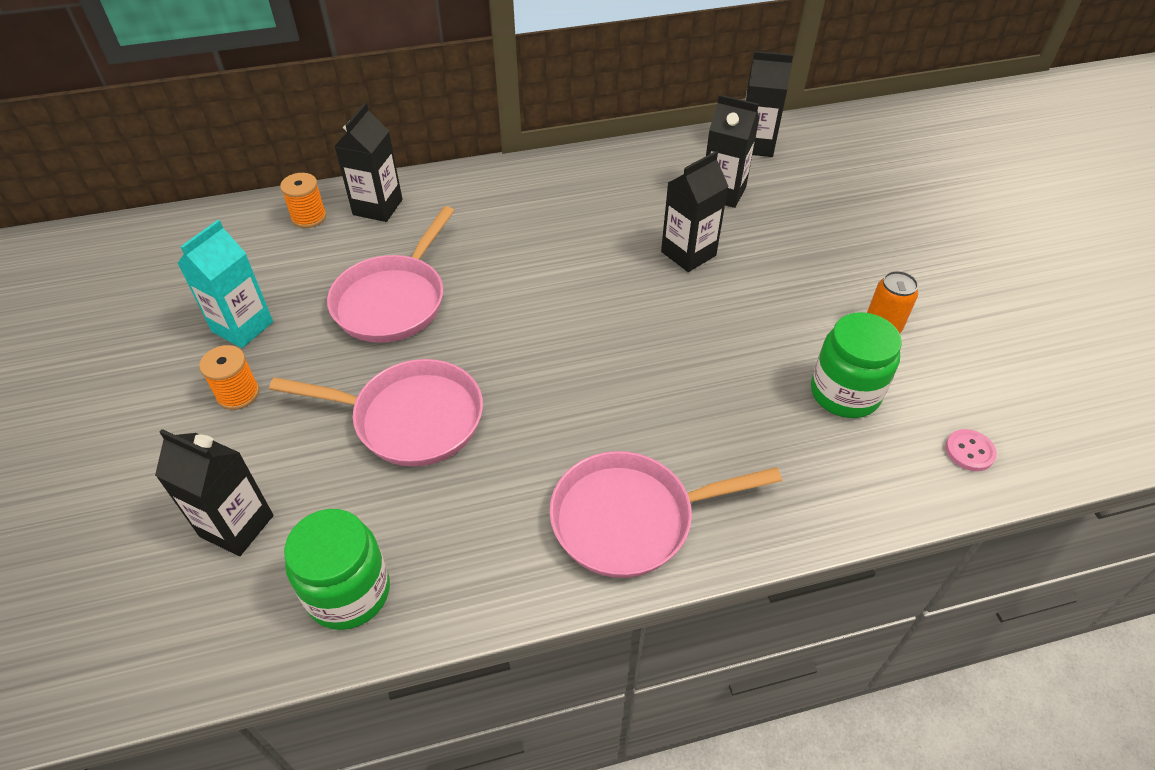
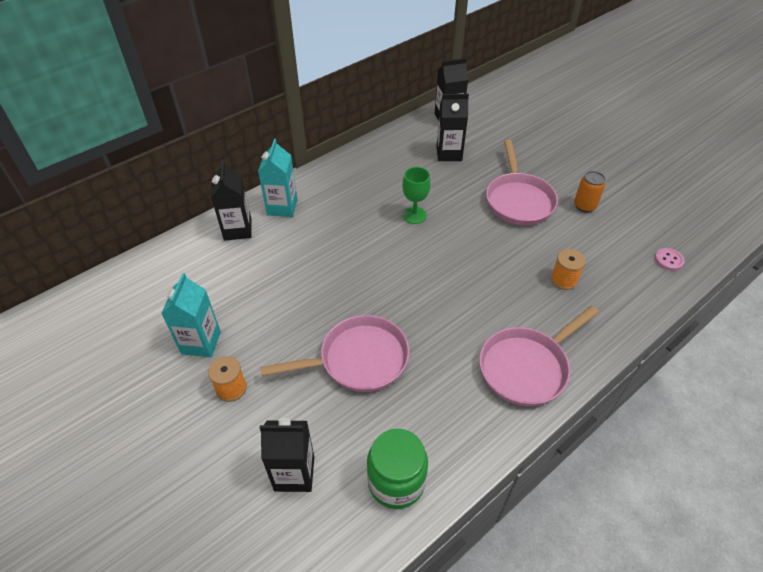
camera: 25 degrees left, 0 degrees up
(309, 217) = (193, 252): orange spool -> orange spool (563, 280)
(393, 300) = (293, 288): pink pan -> pink pan (518, 200)
(450, 196) = (282, 207): none -> turquoise carton
(615, 260) = (414, 215): none -> green goblet
(688, 253) = (454, 197): black carton -> none
(845, 393) = (590, 251): green jar -> none

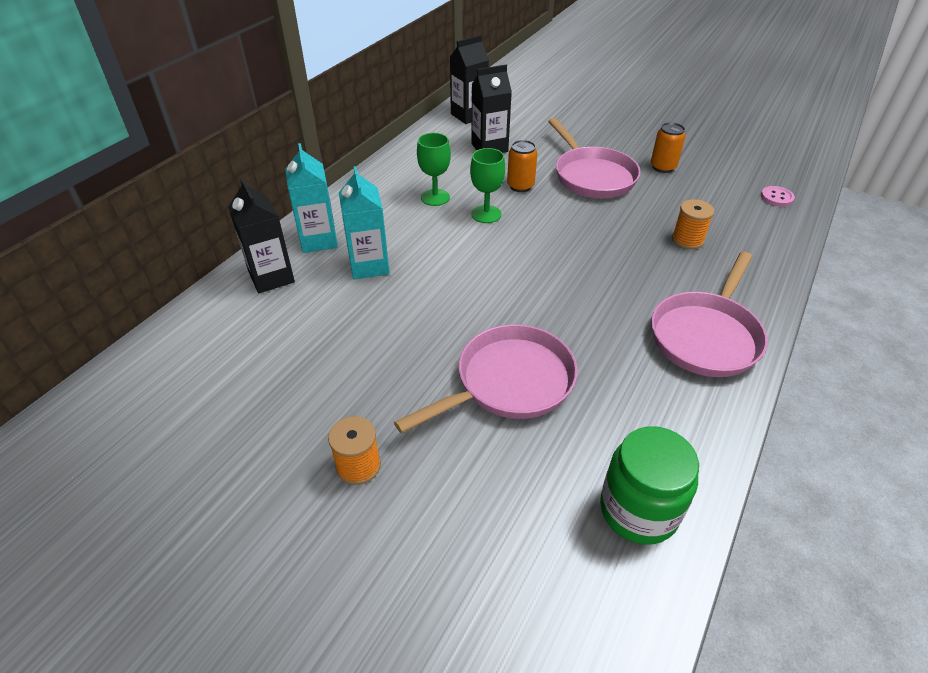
camera: 20 degrees left, 5 degrees down
(201, 342) = (286, 421): turquoise carton -> turquoise carton (369, 266)
(294, 473) = (503, 545): black carton -> none
(383, 190) = (435, 197): none -> green goblet
(454, 196) = (520, 186): none -> orange can

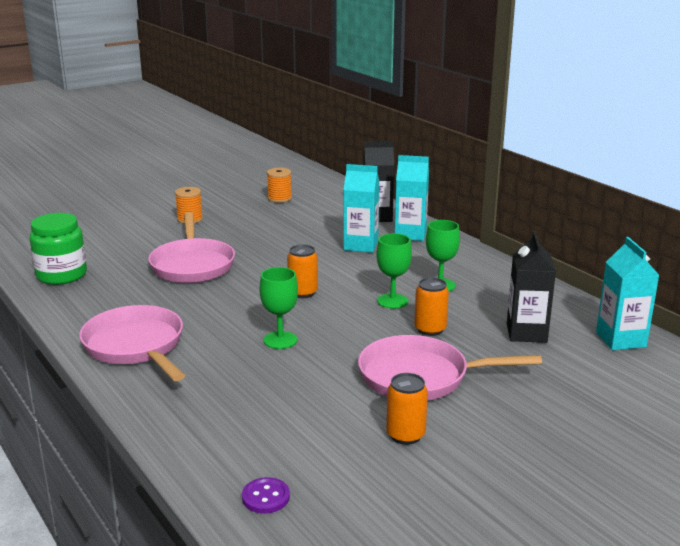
camera: 115 degrees right, 20 degrees down
(468, 115) = (620, 340): black carton -> turquoise carton
(511, 269) = (303, 293): none -> orange can
(607, 252) = (280, 340): none -> green goblet
(687, 240) = (254, 390): orange spool -> orange spool (279, 198)
(776, 197) = (266, 497): pink button -> purple button

